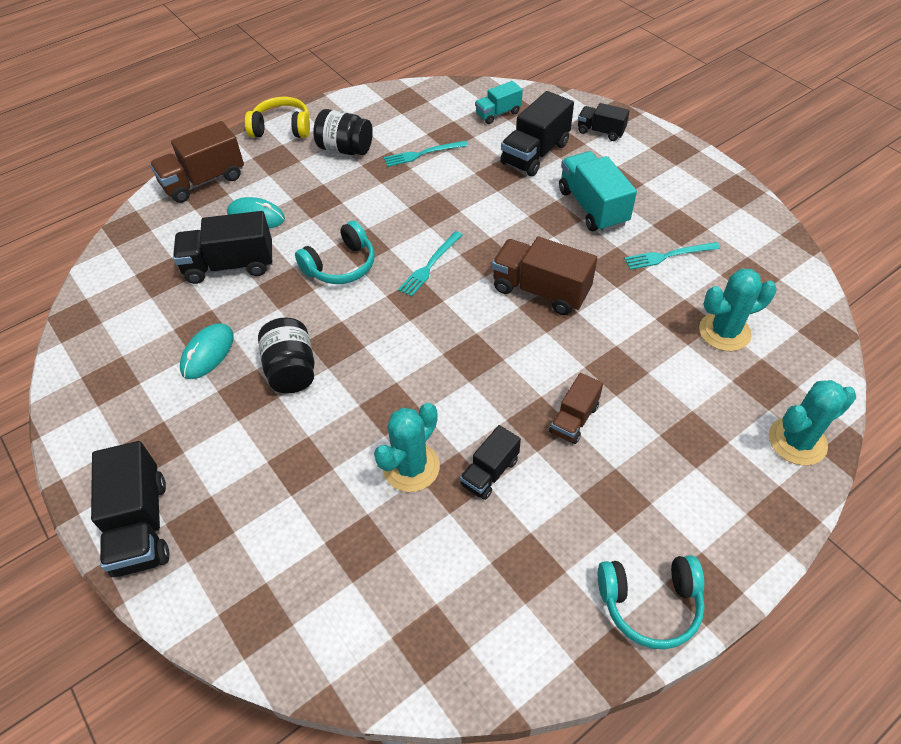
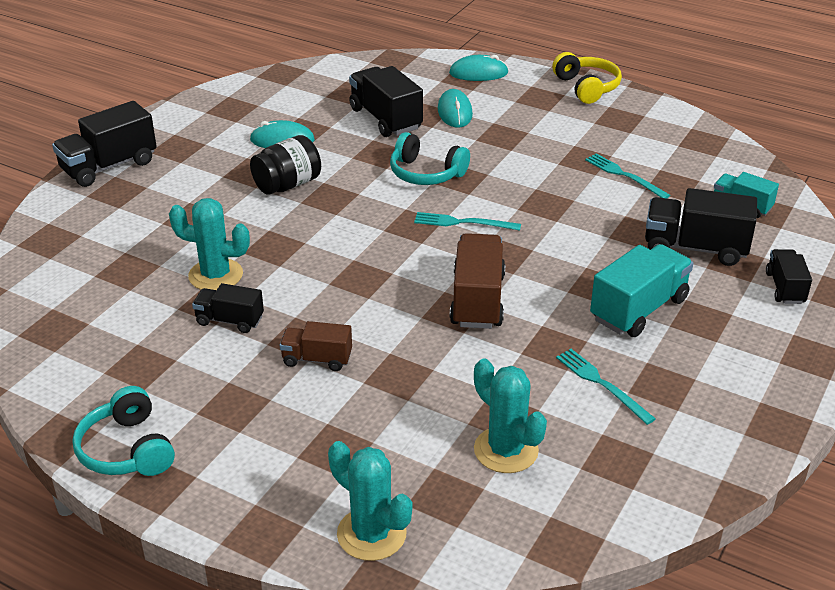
camera: 65 degrees right, 15 degrees down
(204, 181) = (478, 73): brown truck -> turquoise mouse
(345, 149) = (589, 129): black jar -> none

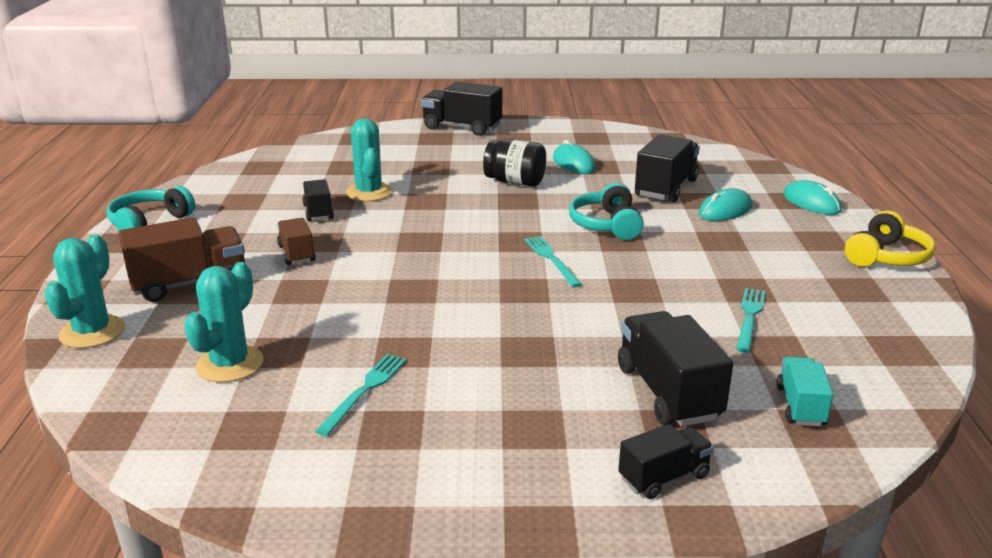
camera: 60 degrees right, 10 degrees down
(477, 300) = (439, 296): brown truck -> brown truck (189, 284)
(639, 309) = (511, 383): turquoise truck -> none

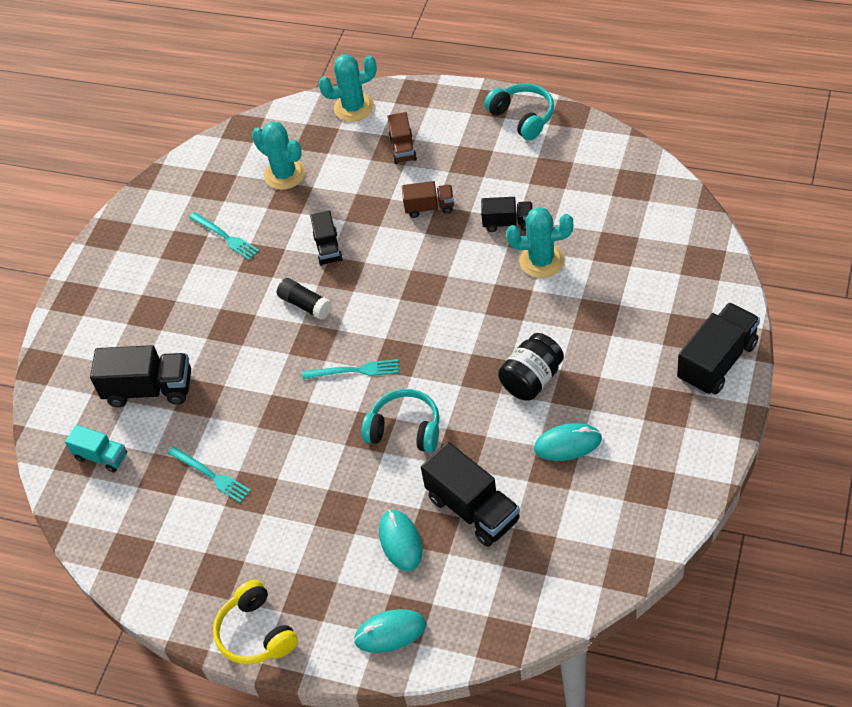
camera: 115 degrees right, 25 degrees up
(92, 332) = (354, 107): turquoise cactus -> turquoise cactus turned 45 degrees counterclockwise
(189, 284) = (403, 148): brown truck -> brown truck, size x0.59
(470, 304) = (305, 305): none -> black glue stick
(663, 477) = (80, 361): black truck -> black truck (328, 248)

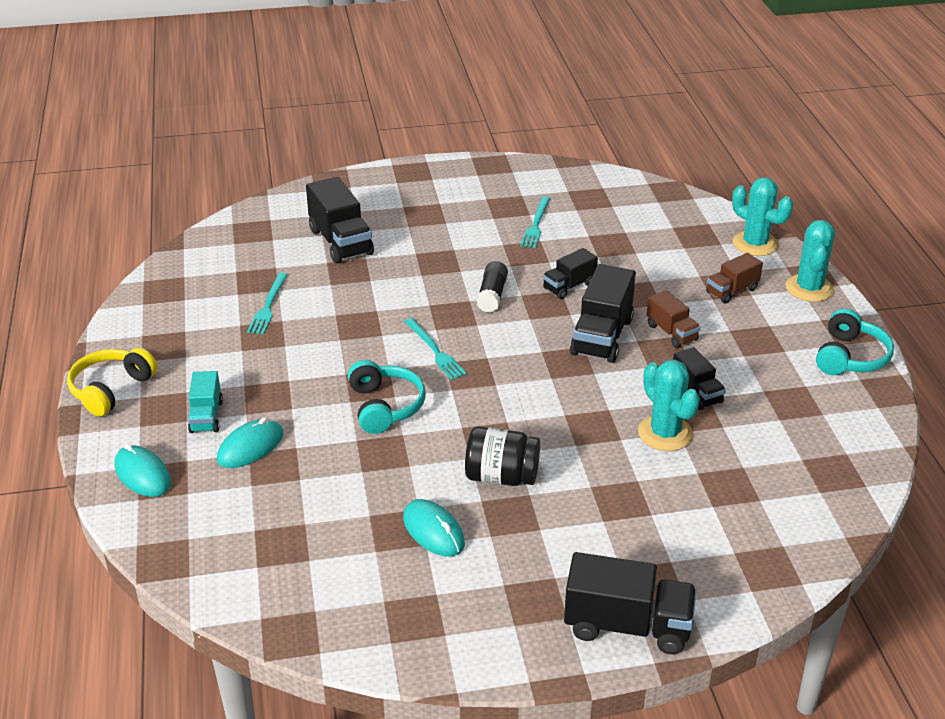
camera: 55 degrees right, 15 degrees down
(101, 456) = (257, 242): turquoise truck -> turquoise truck (206, 416)
(284, 174) = (636, 232): turquoise cactus -> turquoise cactus (809, 288)
(473, 509) = (313, 485): black truck -> black truck (602, 336)

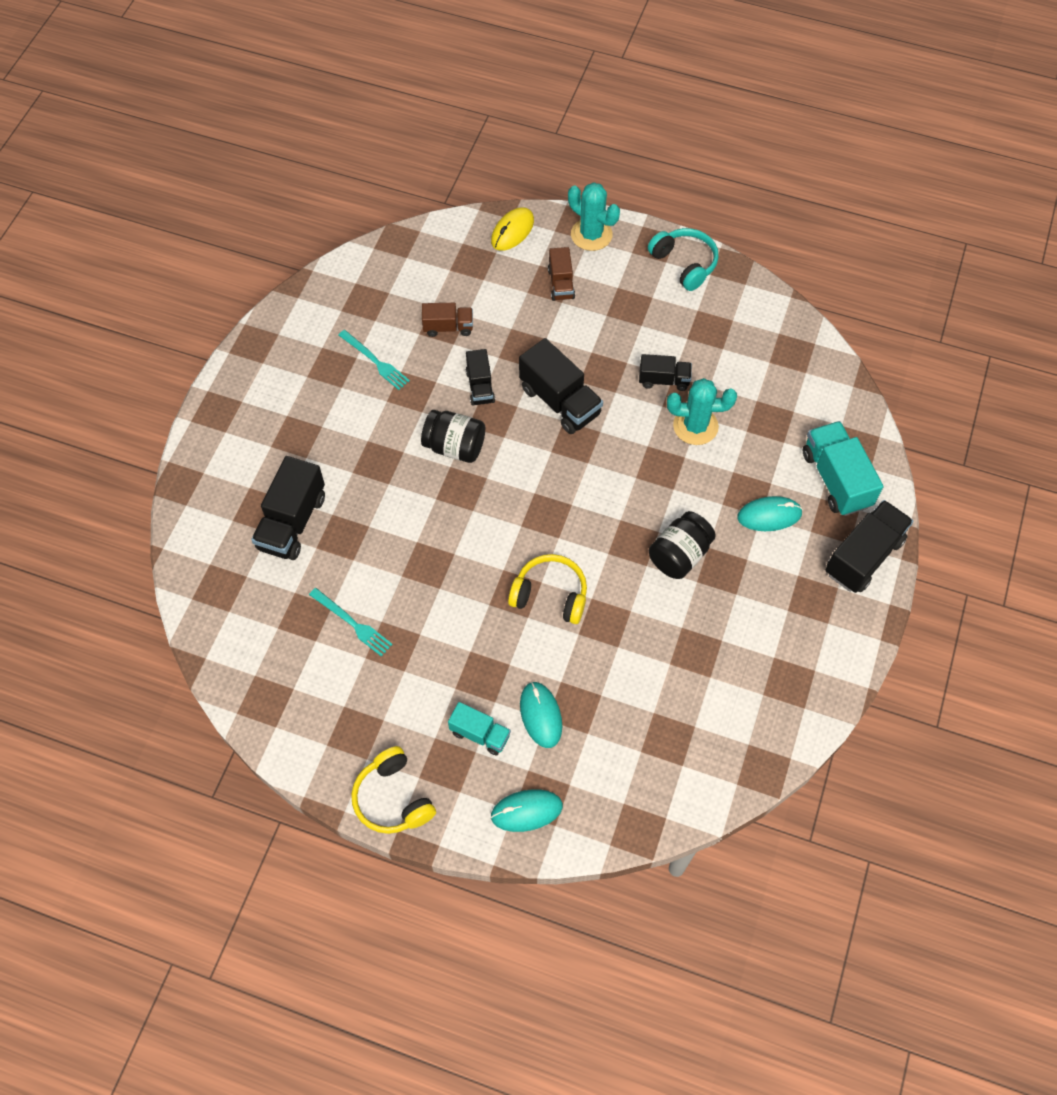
camera: 60 degrees left, 25 degrees up
(340, 242) = (292, 522): black truck -> black truck turned 105 degrees clockwise
(385, 406) = (550, 595): turquoise headphones -> yellow headphones
(433, 531) = (711, 629): turquoise mouse -> turquoise mouse (769, 515)
(435, 351) = (502, 525): turquoise fork -> none
(492, 295) = (455, 447): black glue stick -> black jar
(671, 332) = (585, 353): brown truck -> brown truck (448, 327)
(707, 565) = (836, 479): none -> turquoise truck
(755, 244) = (512, 231): turquoise cactus -> yellow mouse

